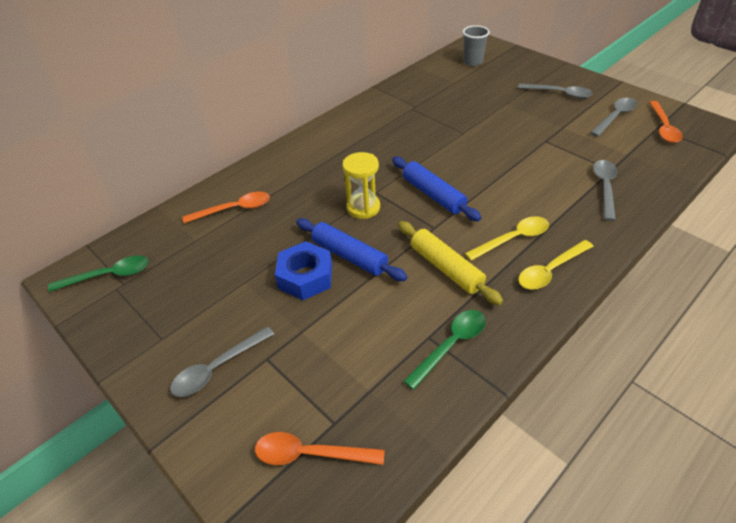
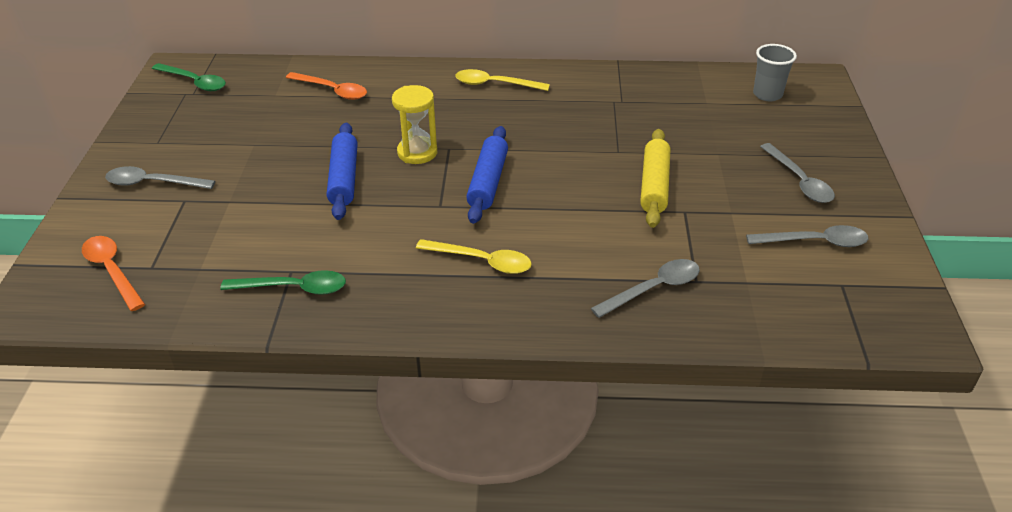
camera: 45 degrees right, 5 degrees down
(305, 277) = (292, 170): blue nut -> none
(446, 268) = (390, 239): yellow rolling pin -> yellow rolling pin (654, 185)
(550, 270) = (462, 306): yellow spoon -> yellow spoon (495, 84)
(663, 128) = (851, 289): orange spoon -> none

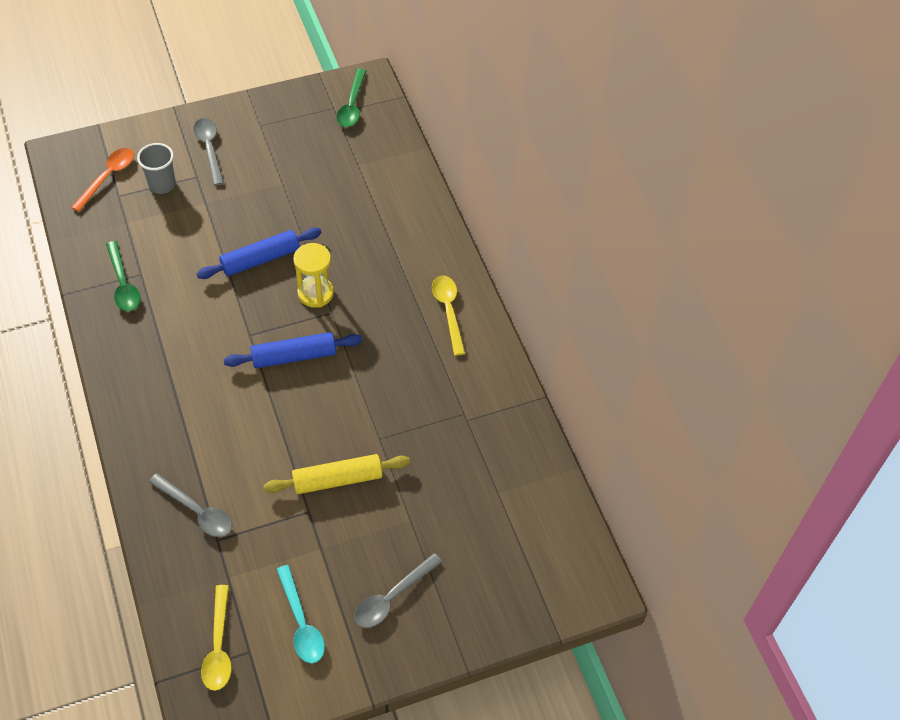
camera: 65 degrees right, 15 degrees up
(332, 91) = (382, 199): orange spoon -> none
(482, 261) = (191, 386): yellow spoon -> yellow spoon (218, 646)
(767, 94) = (539, 545): grey cup -> grey cup (162, 185)
(815, 242) = (301, 623): grey spoon -> turquoise spoon

